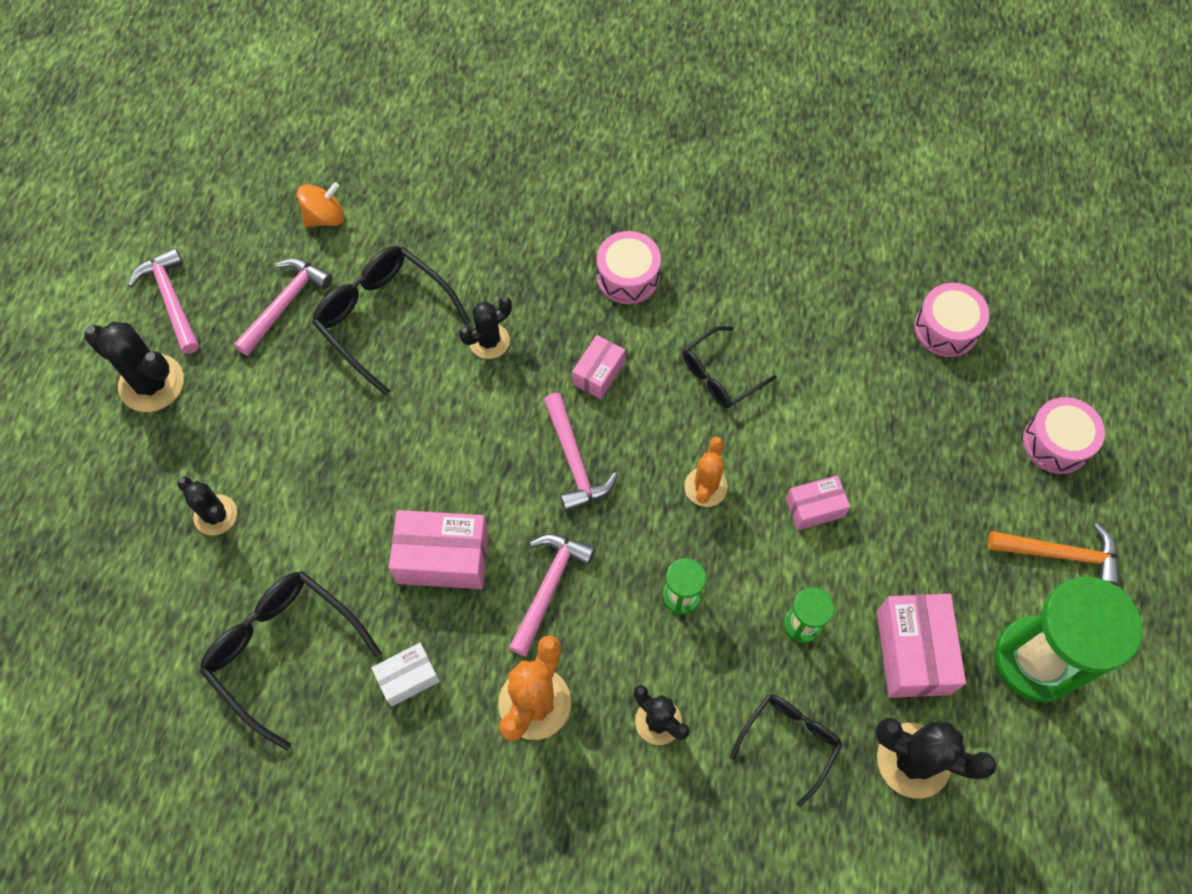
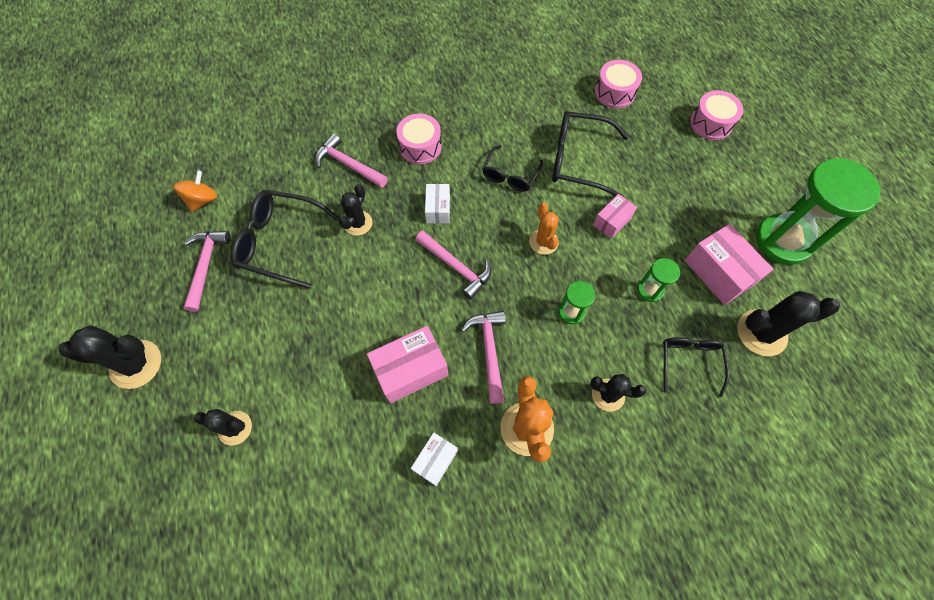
camera: 30 degrees left, 0 degrees up
(171, 300) = (120, 302): pink hammer -> pink hammer (348, 165)
(284, 651) = (339, 493): black glasses -> black glasses (578, 160)
(598, 373) = (438, 209): pink box -> white box
(1060, 554) = (754, 179): orange hammer -> none

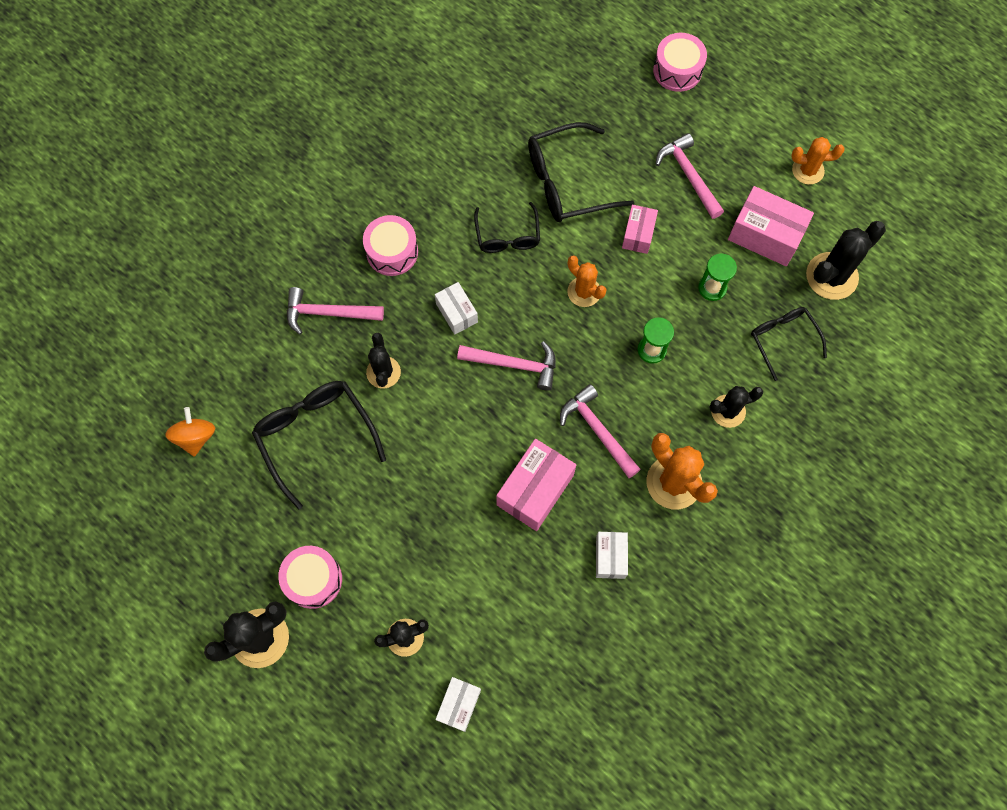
camera: 30 degrees left, 5 degrees up
(206, 266) = (255, 503): pink hammer -> pink hammer (689, 175)
(235, 510) = (459, 705): none -> white box
(280, 242) = (316, 436): black glasses -> black glasses turned 75 degrees clockwise
(615, 92) = (560, 81): pink drum -> pink drum (313, 579)
(783, 241) = (808, 170): green hourglass -> orange cactus

